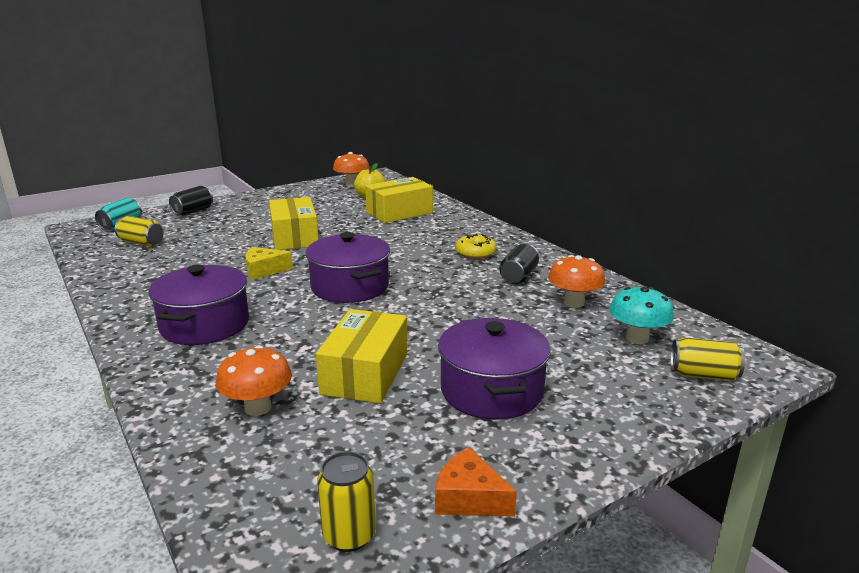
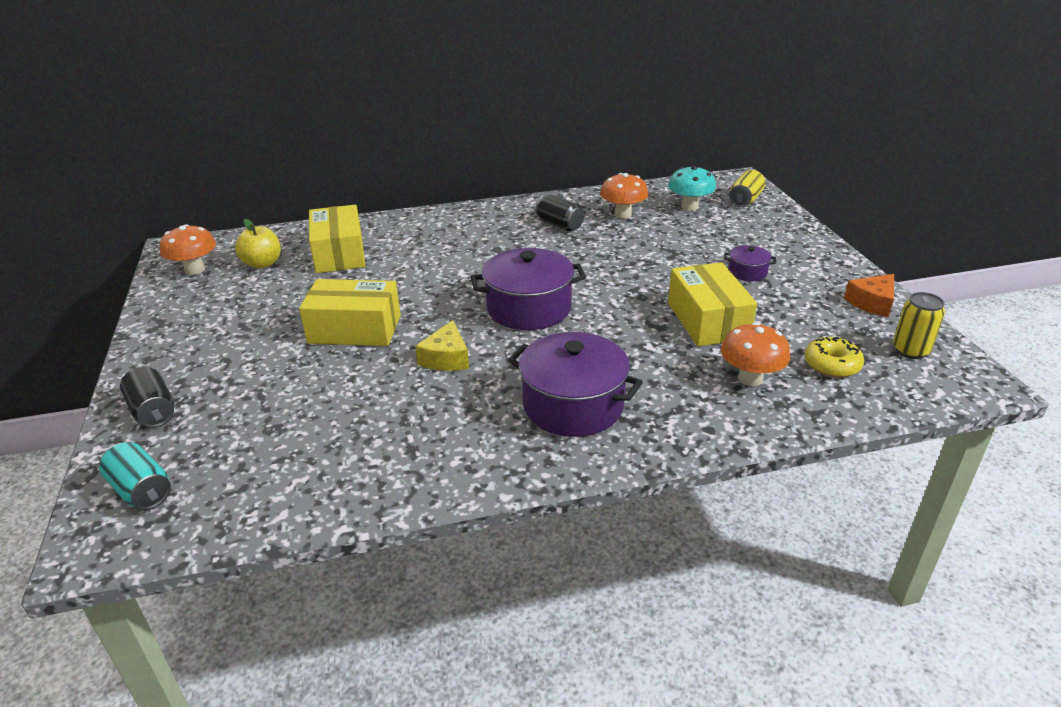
camera: 70 degrees left, 10 degrees up
(141, 243) = (254, 463): yellow can -> none
(365, 373) = (707, 320): yellow box -> yellow box turned 45 degrees clockwise
(475, 253) = (493, 233): yellow donut -> yellow donut (832, 365)
(491, 390) = (747, 272): purple pot -> purple pot, size x0.48

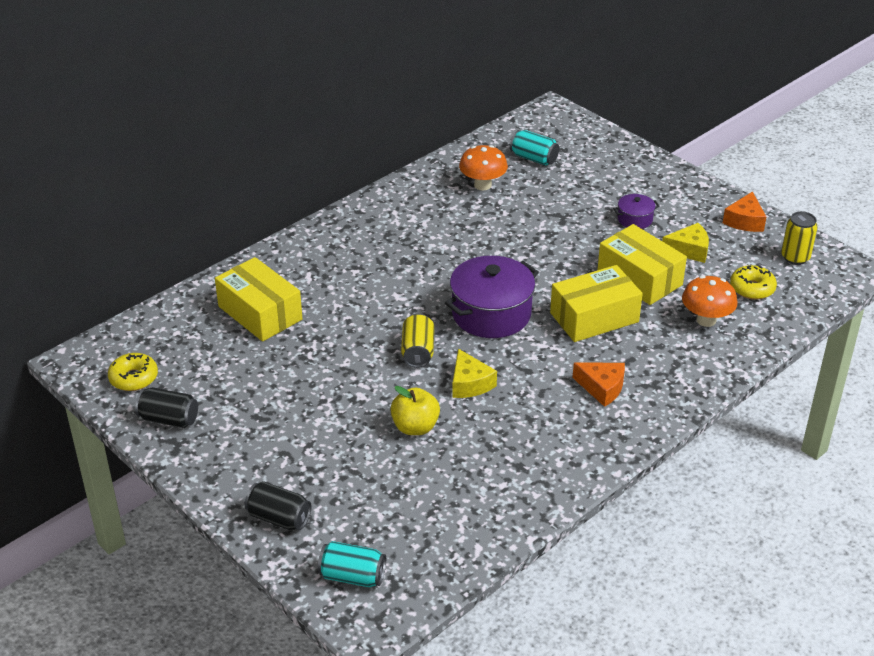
camera: 30 degrees left, 5 degrees up
(195, 270) = (134, 378): orange mushroom -> yellow donut
(262, 264) = (196, 349): yellow apple -> yellow apple (415, 427)
(355, 329) = (364, 385): yellow box -> yellow box (594, 317)
(559, 225) = (436, 215): black can -> black can (169, 419)
(573, 405) = (602, 388): purple pot -> orange cheese
(689, 207) = (534, 158): turquoise mushroom -> turquoise can
(745, 200) = (576, 136): yellow can -> yellow can (418, 352)
(785, 311) = (689, 250): none -> yellow cheese

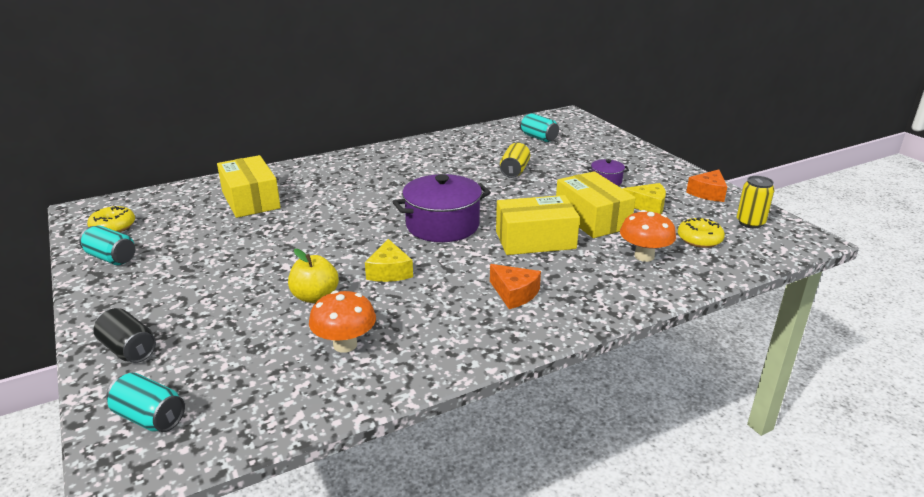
camera: 15 degrees right, 10 degrees down
(169, 419) = (111, 258): black can -> turquoise can
(418, 352) = (359, 242): yellow can -> yellow can (514, 171)
(482, 185) = (487, 147): orange mushroom -> orange mushroom (345, 345)

